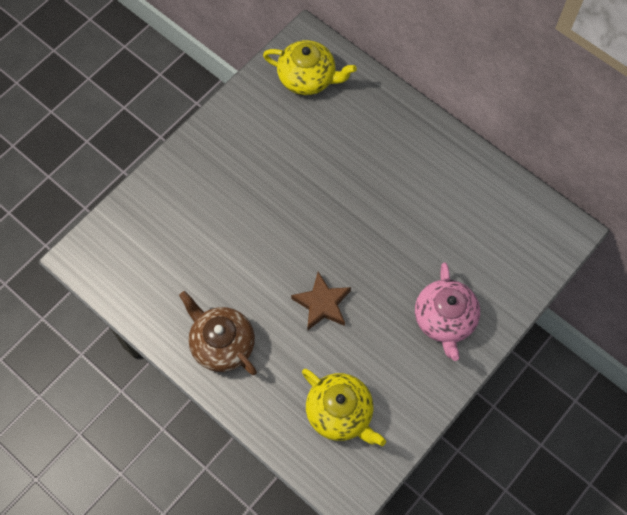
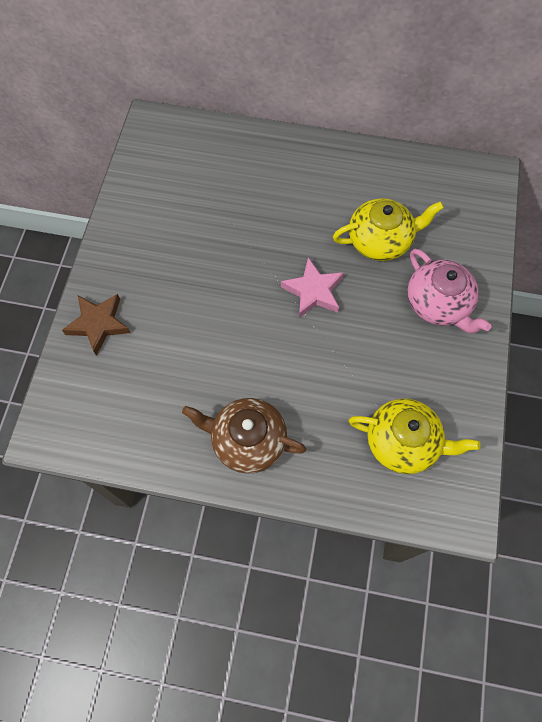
camera: 30 degrees left, 0 degrees up
(308, 78) = (175, 155): yellow teapot -> yellow teapot (380, 240)
(322, 304) = (319, 349): brown star -> brown star (98, 324)
(348, 253) = (313, 291): none -> pink star

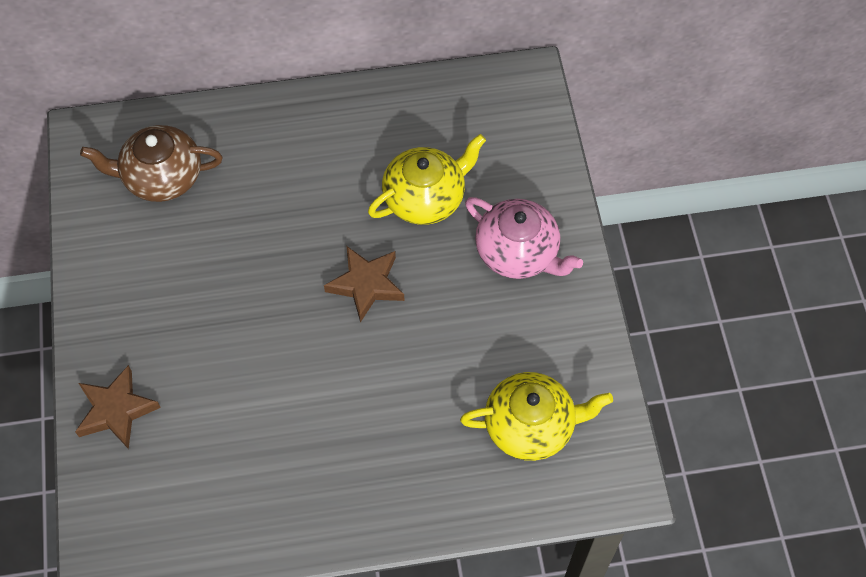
camera: 20 degrees left, 5 degrees down
(247, 440) = (350, 486): brown teapot -> brown teapot (161, 177)
(313, 291) = (366, 285): pink star -> brown star

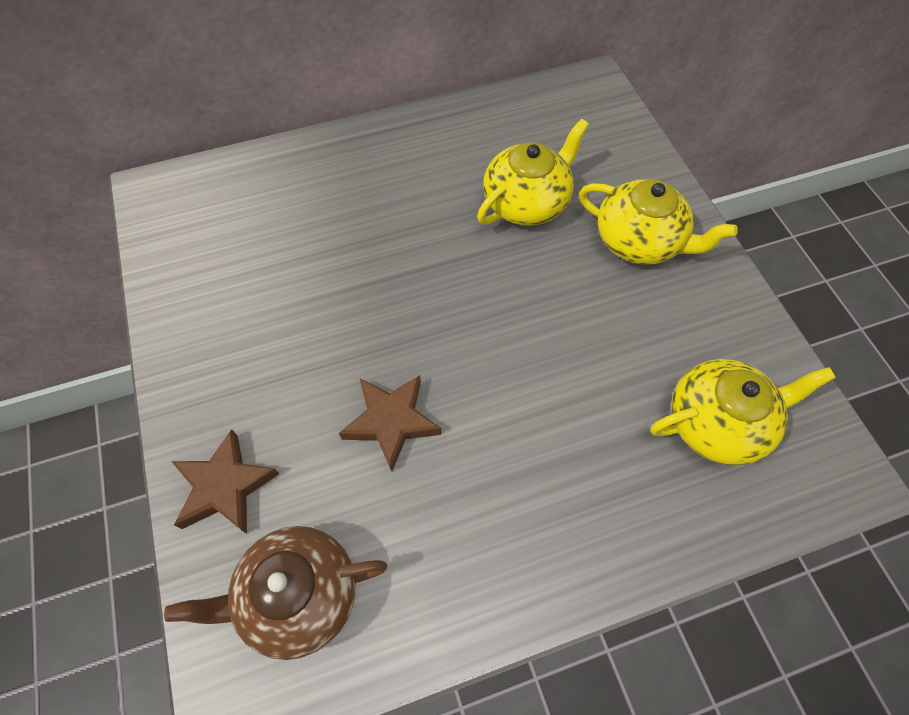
camera: 10 degrees left, 0 degrees up
(161, 177) = (241, 221): brown teapot -> brown teapot (298, 595)
(366, 285) = (488, 297): brown star -> brown star (391, 422)
(518, 252) = (639, 241): pink teapot -> yellow teapot

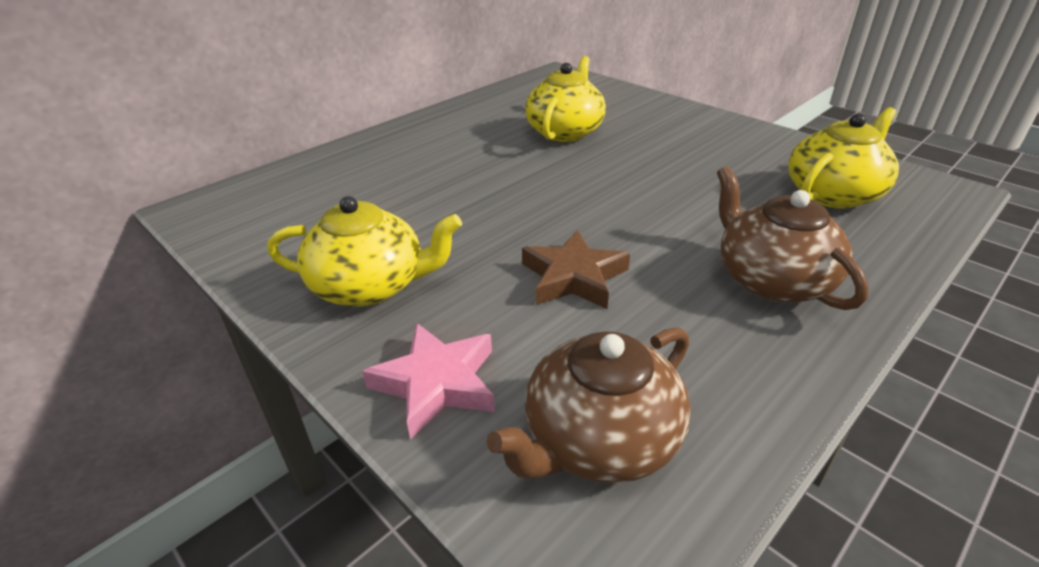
camera: 25 degrees left, 25 degrees down
(225, 486) = (436, 383): brown star -> pink star
(552, 507) = (772, 280): none -> brown teapot
(639, 241) = (670, 128): yellow teapot -> yellow teapot (370, 286)

